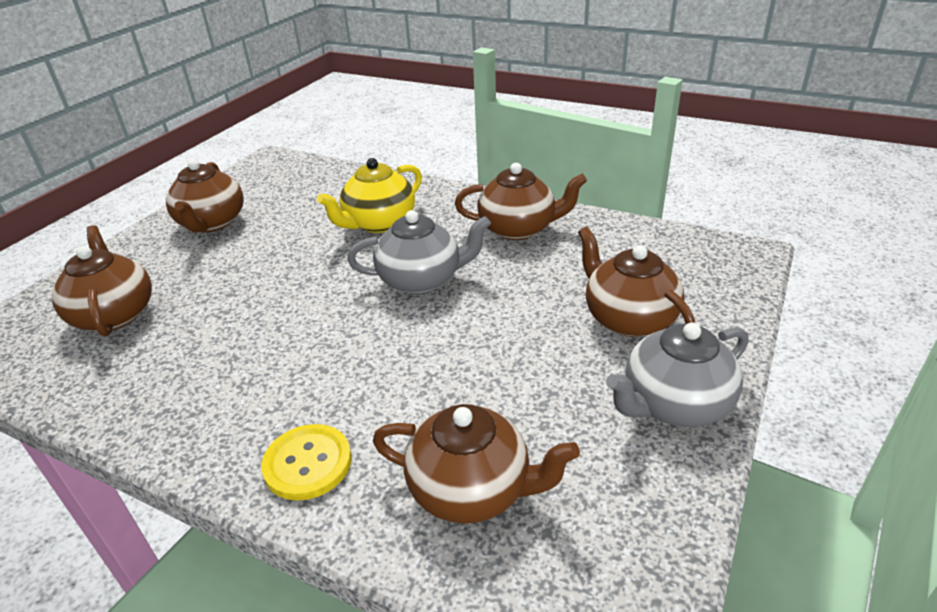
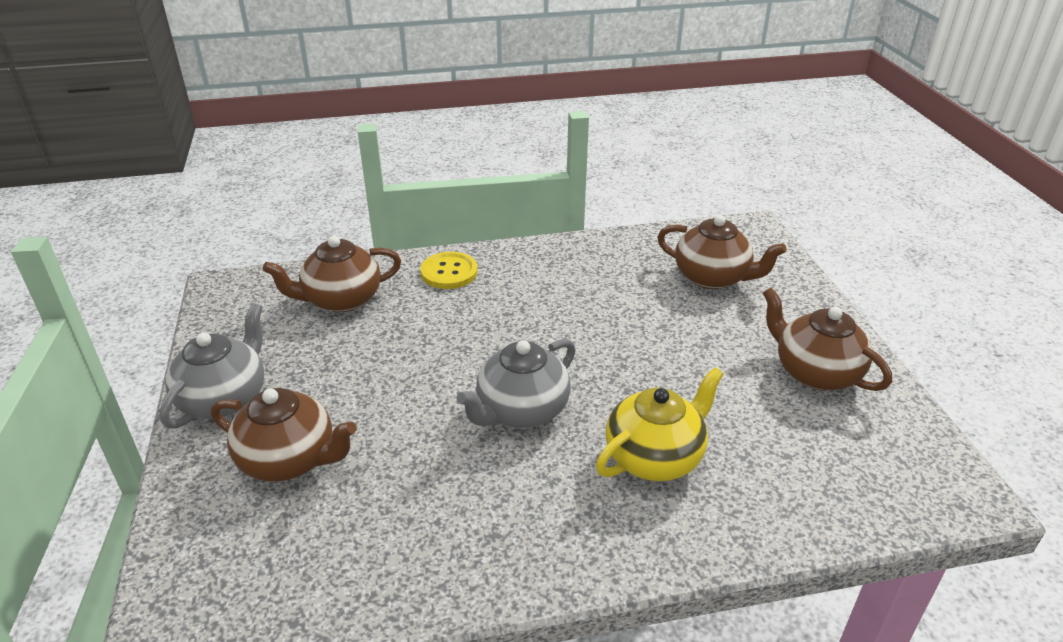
camera: 140 degrees right, 0 degrees up
(378, 223) = (655, 457): yellow teapot -> yellow teapot turned 45 degrees clockwise
(518, 229) = (487, 531): brown teapot -> none

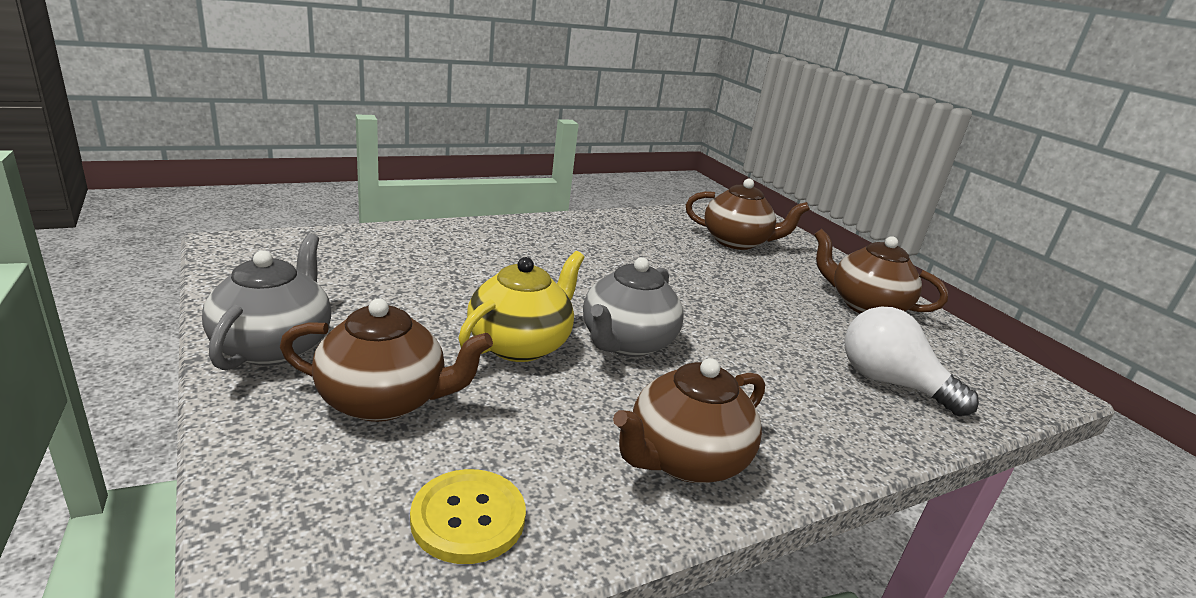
camera: 20 degrees left, 10 degrees down
(341, 300) = (383, 256): brown teapot -> brown teapot (684, 459)
(449, 272) = (490, 236): yellow button -> yellow button (468, 518)
(655, 457) = (777, 374): yellow teapot -> yellow teapot (520, 344)
(775, 476) = (890, 383): none -> white light bulb

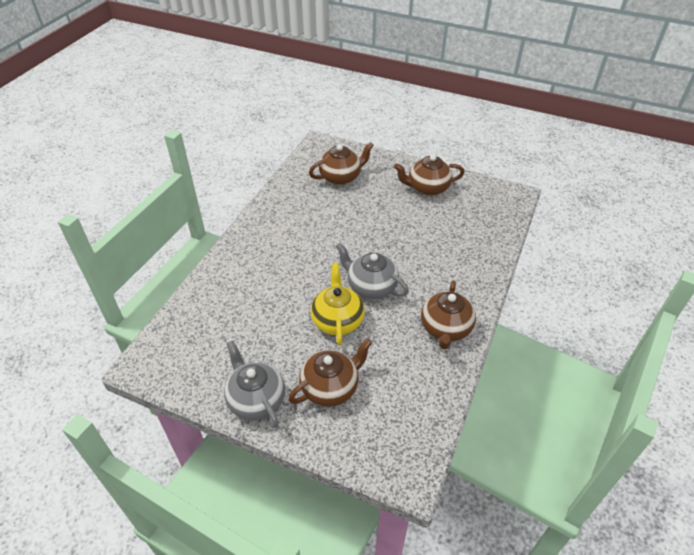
camera: 35 degrees left, 20 degrees up
(468, 518) = (414, 406): yellow button -> none
(626, 343) = (371, 287): grey teapot -> grey teapot turned 135 degrees clockwise
(890, 383) = (471, 234): white light bulb -> none

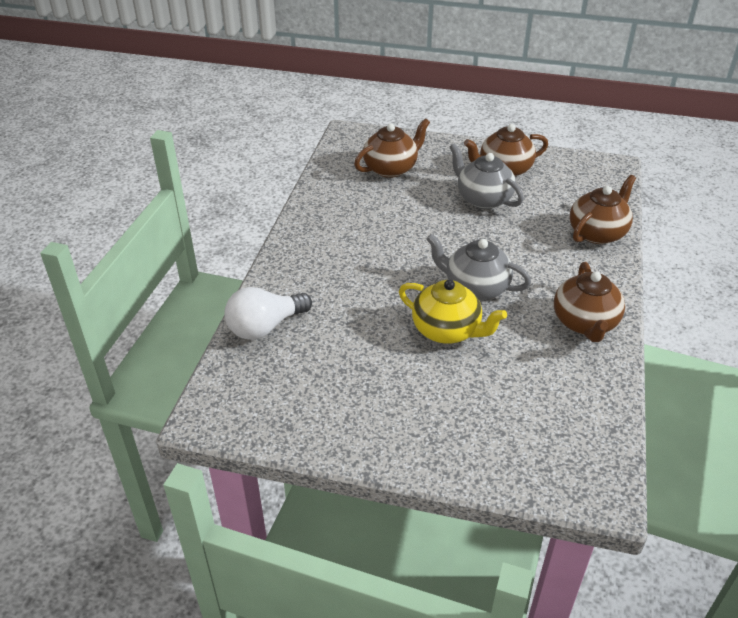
camera: 10 degrees left, 5 degrees down
(205, 298) = (265, 327): none -> white light bulb
(256, 399) = (376, 435): grey teapot -> grey teapot (483, 199)
(330, 387) = (467, 408): brown teapot -> brown teapot (597, 233)
(337, 320) = (447, 330): yellow teapot -> yellow teapot turned 135 degrees clockwise

